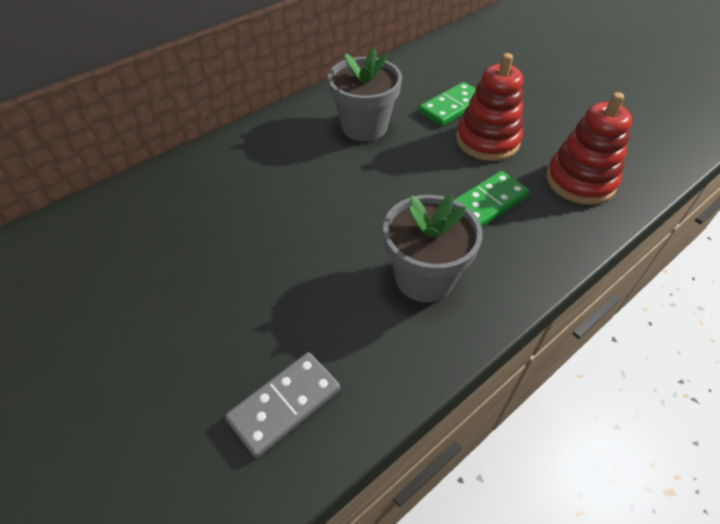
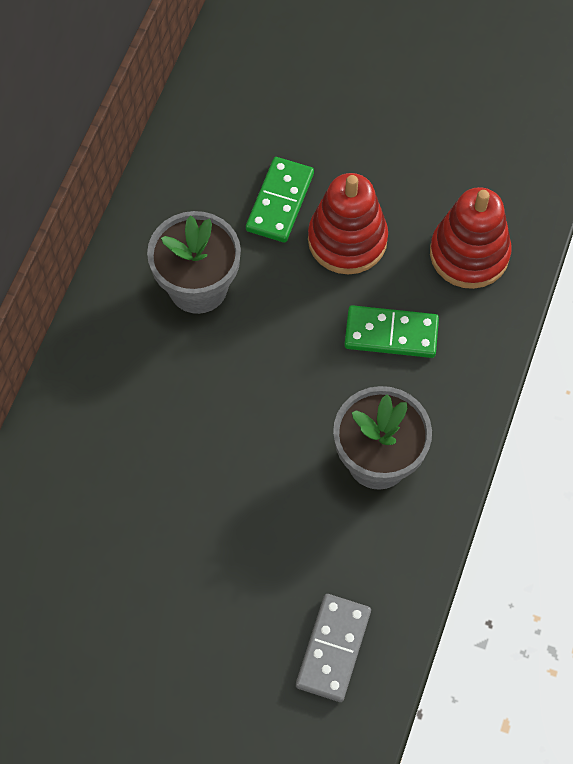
camera: 30 degrees left, 15 degrees up
(487, 203) = (391, 334): green domino -> green domino turned 75 degrees clockwise

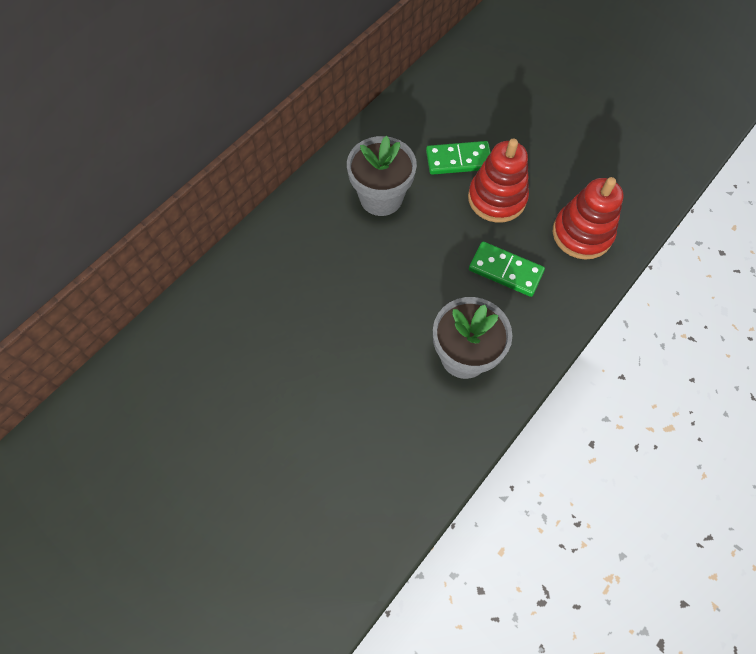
camera: 20 degrees right, 0 degrees up
(279, 202) = (458, 160): green domino -> green domino turned 45 degrees clockwise
(333, 648) = (380, 484): grey domino -> none

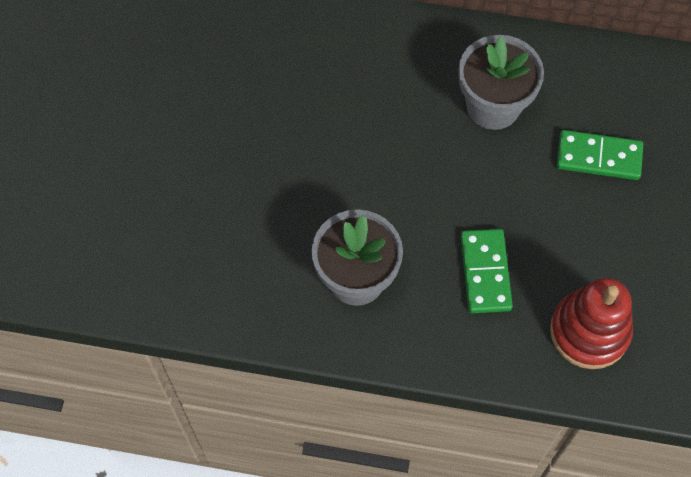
camera: 60 degrees right, 0 degrees up
(458, 160) = (598, 157): green domino -> green domino turned 45 degrees counterclockwise
(496, 198) = (574, 220): red stacking toy -> none

